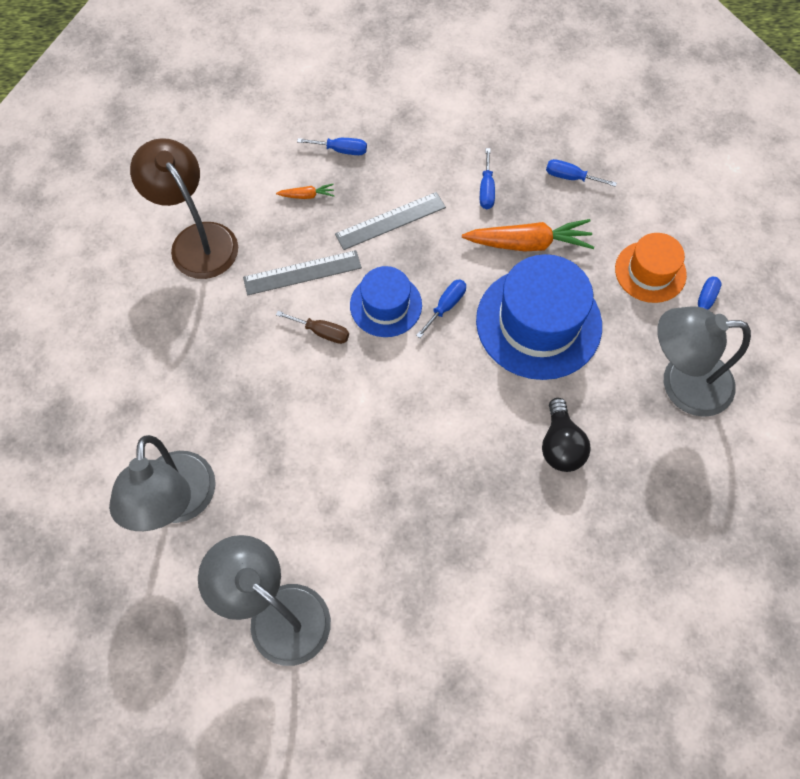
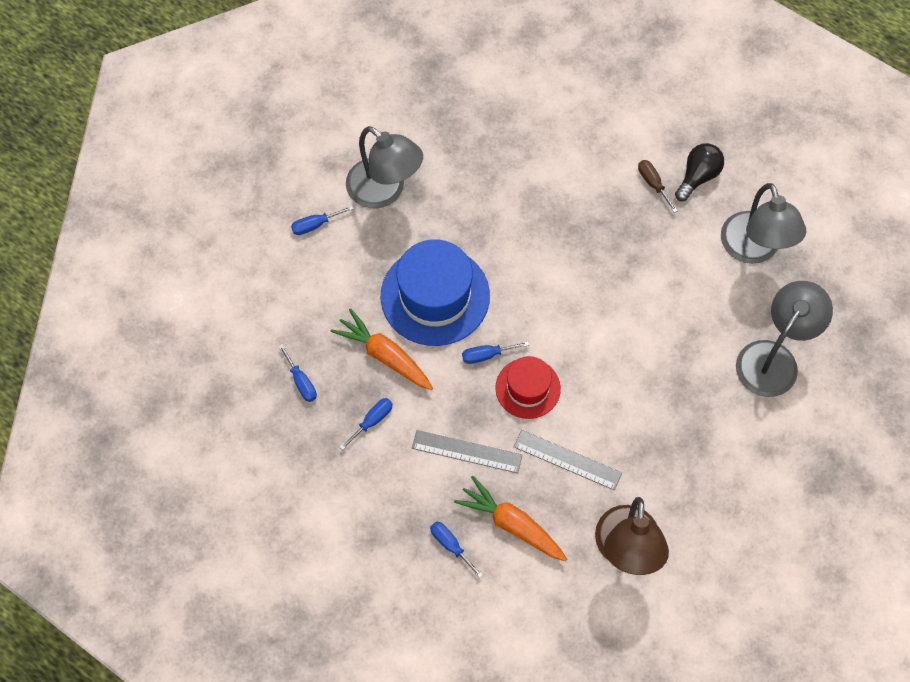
camera: 140 degrees left, 0 degrees up
(307, 195) = (511, 524): orange carrot -> orange carrot, size x2.18
(322, 332) = (589, 402): brown screwdriver -> brown screwdriver (653, 184)
(386, 305) = (527, 388): blue hat -> red hat
(560, 445) = (498, 213): black light bulb -> black light bulb (698, 177)
(650, 272) = (324, 272): orange hat -> none

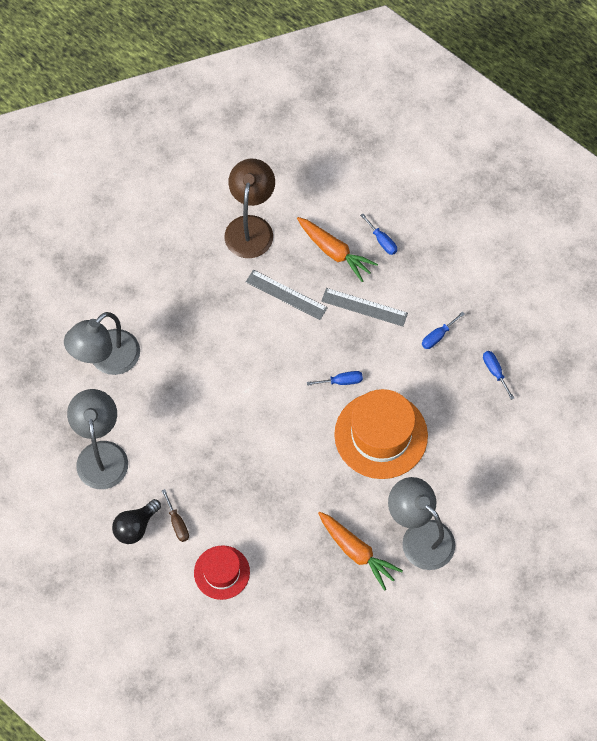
camera: 175 degrees left, 0 degrees up
(315, 225) = (483, 508): blue screwdriver -> none
(384, 355) = (426, 388): orange carrot -> orange carrot (357, 552)
(435, 296) = (381, 435): blue hat -> orange hat
(527, 388) = (311, 352): red hat -> red hat (221, 572)

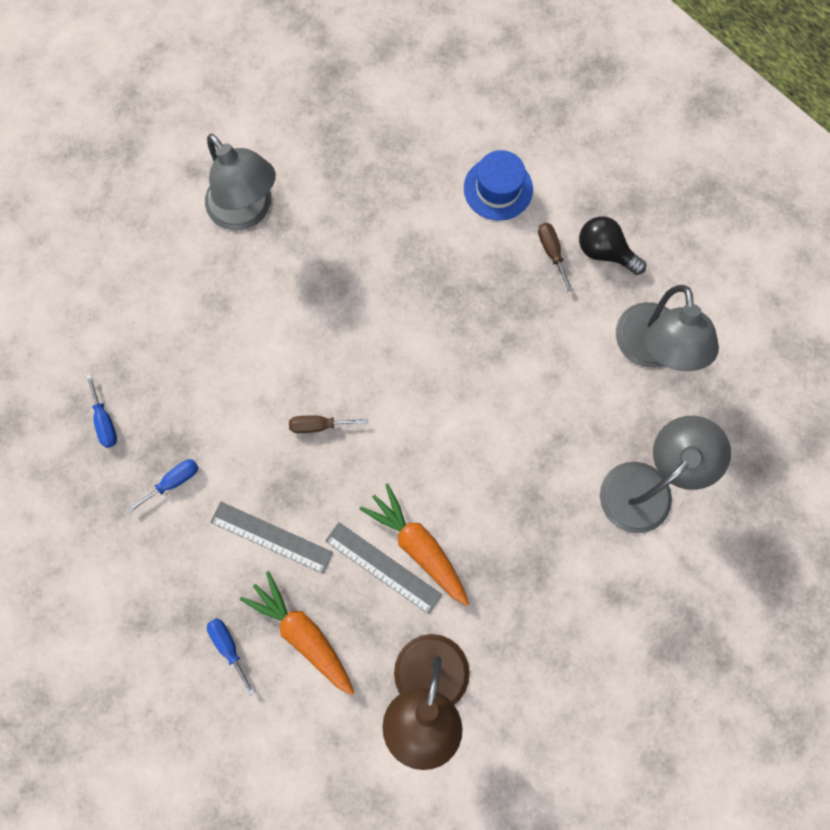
camera: 175 degrees left, 10 degrees up
(135, 527) = (604, 252): black light bulb -> black light bulb turned 105 degrees counterclockwise
(221, 572) = (498, 189): red hat -> blue hat
(341, 381) = (319, 425): blue screwdriver -> brown screwdriver
(357, 552) = (328, 199): orange carrot -> orange carrot (418, 546)
(381, 435) = (276, 345): orange hat -> none

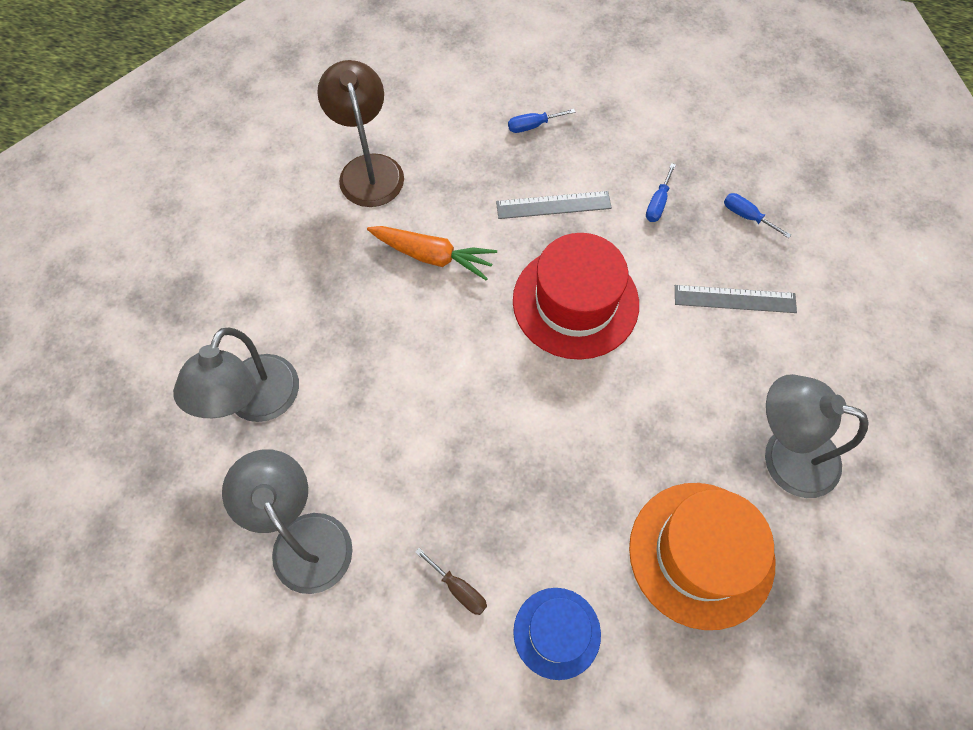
camera: 150 degrees right, 10 degrees down
(228, 647) = (532, 126): blue screwdriver -> blue screwdriver turned 135 degrees clockwise
(303, 634) = (484, 158): orange carrot -> none
(319, 425) = (575, 302): brown screwdriver -> red hat
(362, 182) = (701, 554): none -> orange hat
(383, 567) = (452, 228): grey ruler -> grey ruler (735, 299)
(604, 252) = (401, 623): black light bulb -> none

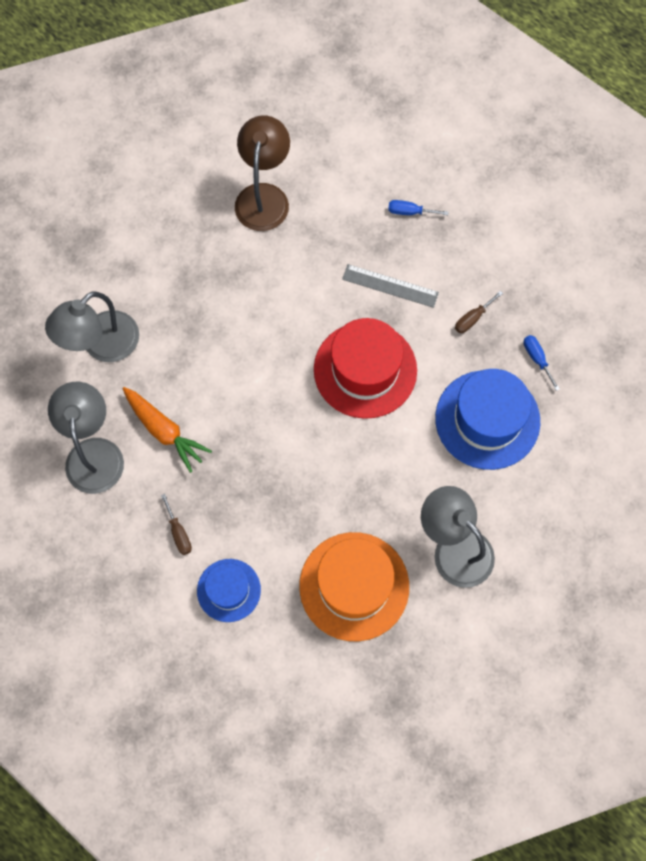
camera: 25 degrees right, 5 degrees up
(433, 256) = (277, 288): orange carrot -> orange carrot (164, 431)
(658, 203) = (472, 318): blue screwdriver -> brown screwdriver
(735, 299) = (487, 419): grey ruler -> blue hat

